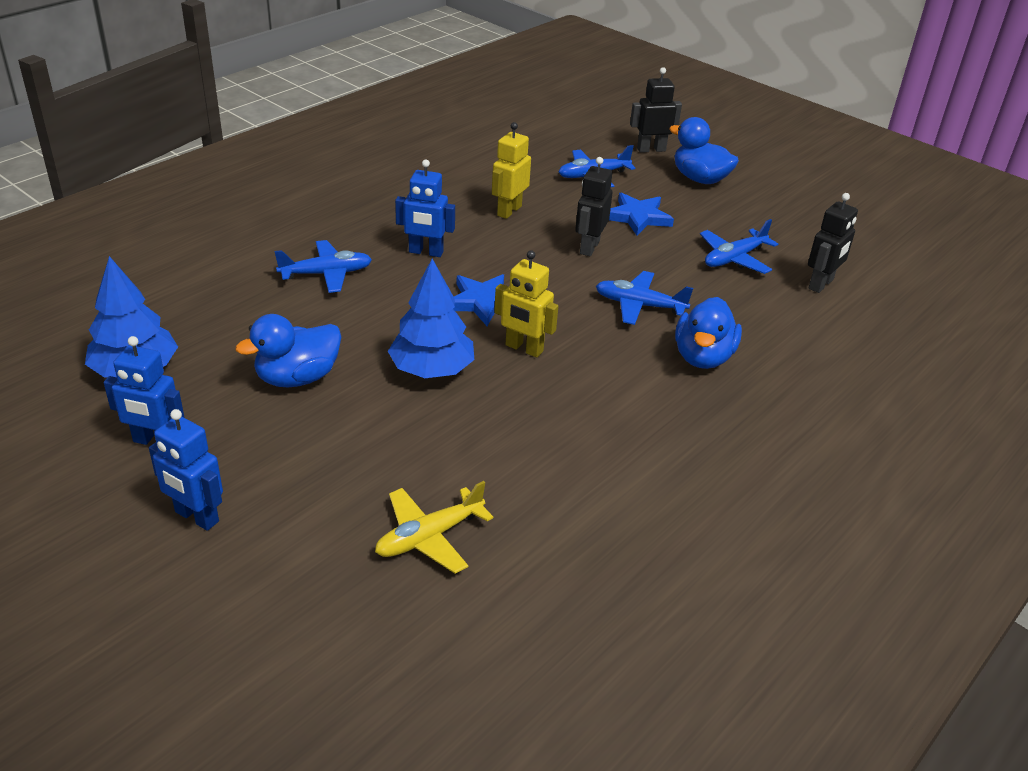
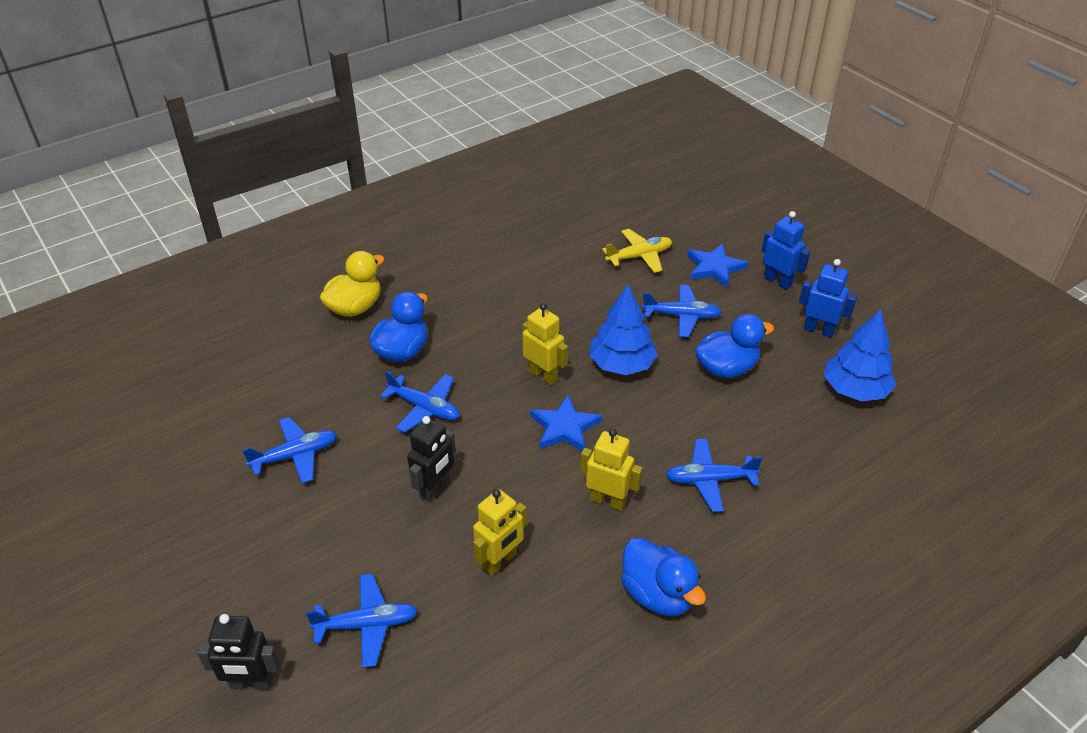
camera: 165 degrees left, 5 degrees up
(356, 440) = (681, 316): none -> blue plane
(426, 252) = (607, 500): blue robot -> yellow robot
(638, 217) = (356, 532): blue star -> blue star (714, 268)
(700, 179) = (232, 601): blue duck -> blue duck (658, 594)
(802, 403) = (355, 307): none -> yellow duck
(821, 284) = (239, 413): black robot -> none

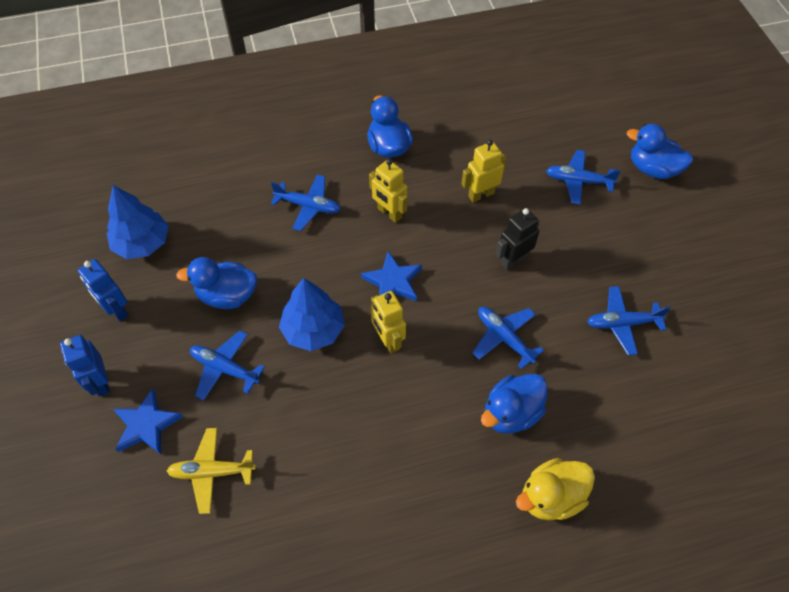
camera: 160 degrees left, 15 degrees up
(251, 683) = (652, 169): black robot -> blue duck

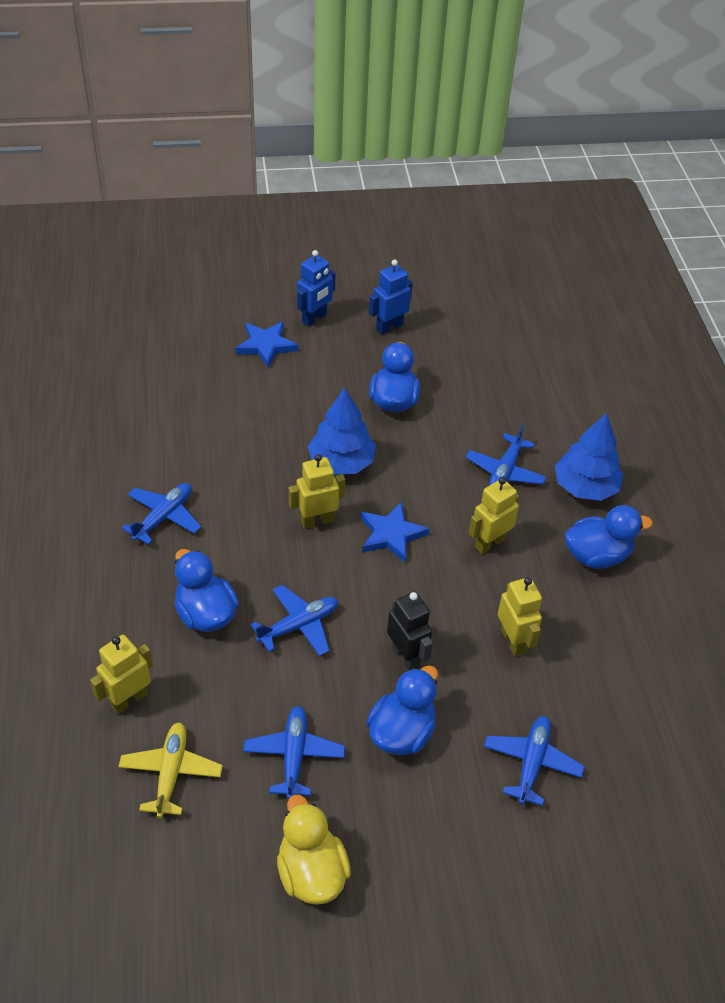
camera: 95 degrees right, 10 degrees down
(100, 382) = (314, 318): blue robot -> blue robot turned 150 degrees clockwise
(142, 243) = (465, 343): blue tree -> blue tree (585, 487)
(212, 472) = (210, 384): yellow plane -> yellow plane (171, 773)
(225, 368) = (311, 396): blue plane -> blue plane (163, 517)
(551, 497) = (104, 630): yellow duck -> yellow duck (311, 872)
(614, 457) = (129, 700): none -> yellow robot
(652, 169) = (552, 874): blue duck -> blue duck (401, 732)

